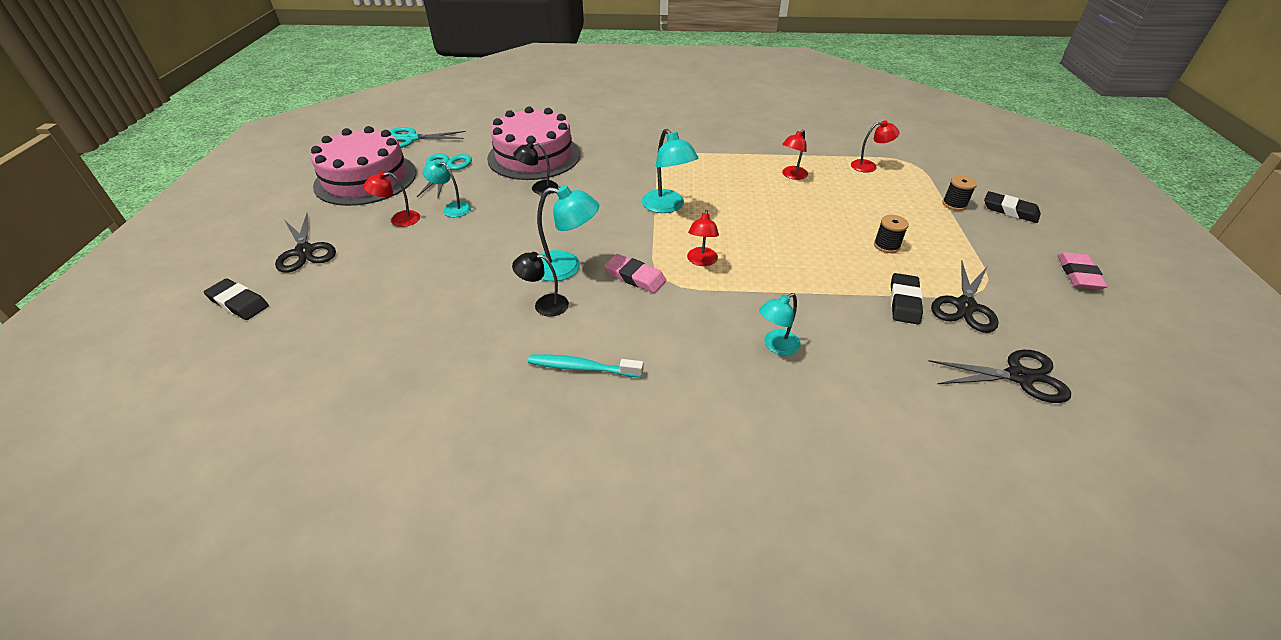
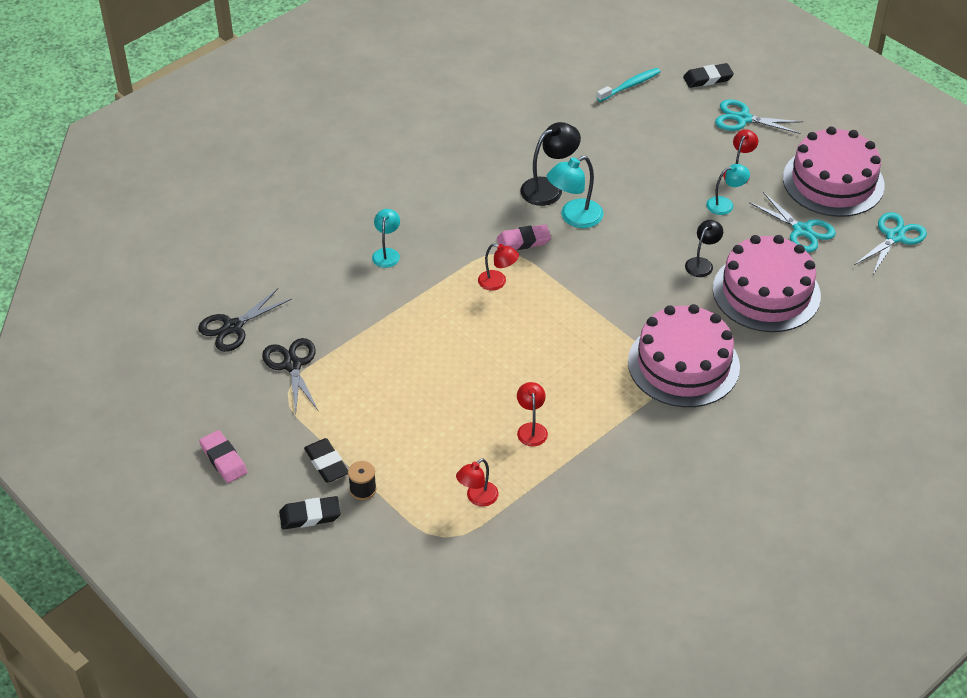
camera: 135 degrees right, 5 degrees up
(305, 251) = (743, 119): black scissors -> turquoise scissors
(544, 304) = (549, 188): black lamp -> black lamp, size x1.56
(582, 367) = (476, 172): turquoise toothbrush -> turquoise toothbrush (630, 85)
(647, 155) = (683, 364): none -> pink cake
(667, 206) = (584, 315): turquoise lamp -> none
(701, 261) = (497, 282): red lamp -> red lamp turned 150 degrees clockwise
(886, 245) = (384, 391): black spool -> none
(904, 302) = (334, 341): black eraser -> black eraser (326, 463)

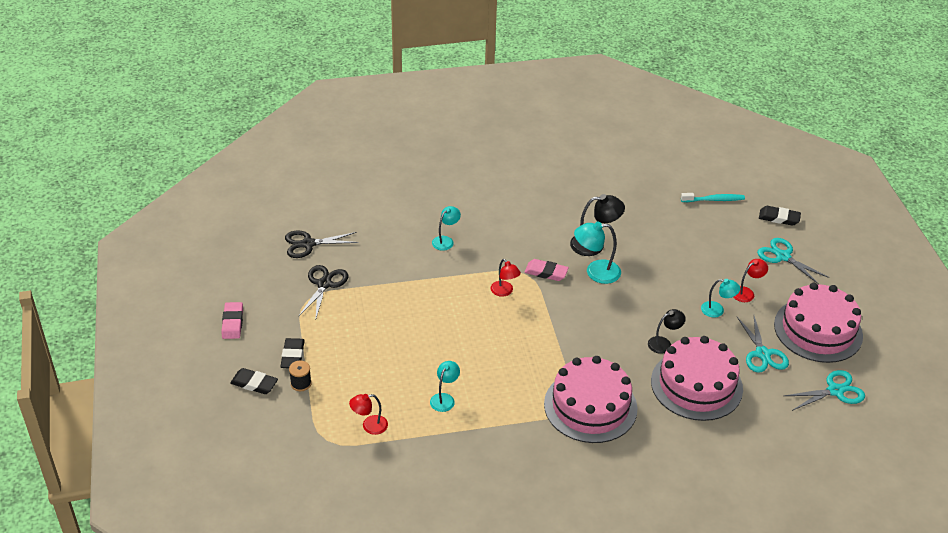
camera: 30 degrees right, 5 degrees down
(531, 429) = (444, 398): red lamp -> turquoise lamp

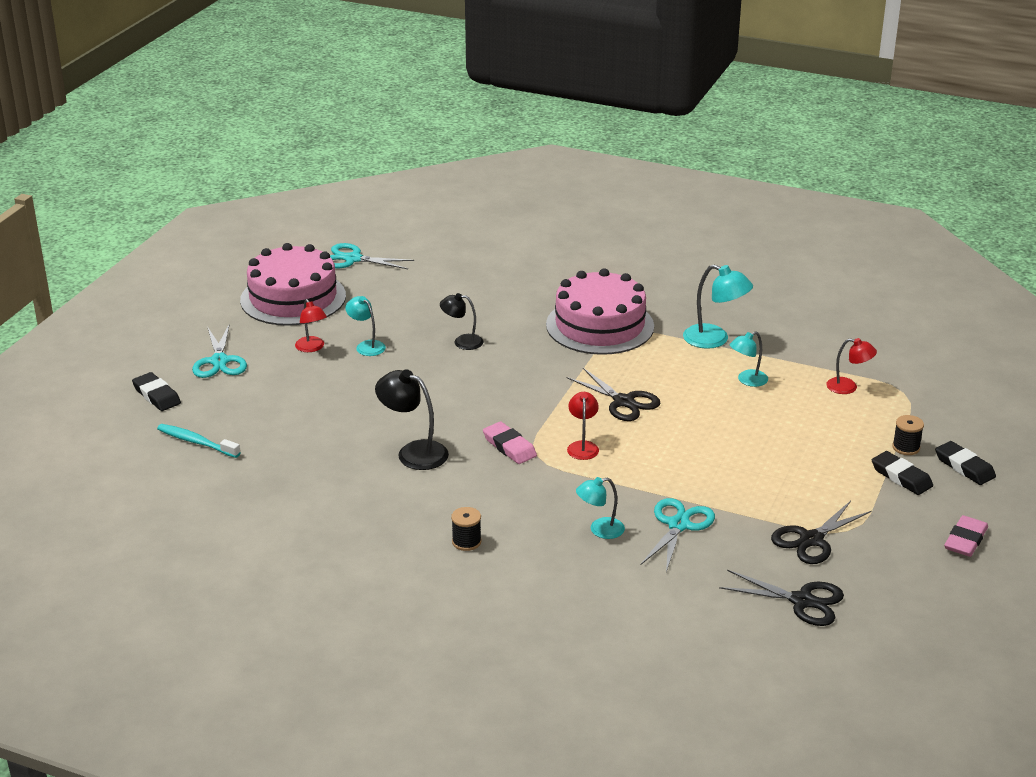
camera: 145 degrees left, 10 degrees down
(293, 356) = (901, 477): black eraser -> black eraser turned 75 degrees counterclockwise
(508, 205) = (466, 542): none -> black spool
(511, 339) = (623, 402): none -> black scissors
(595, 272) = (450, 425): turquoise lamp -> turquoise lamp (714, 340)
(696, 385) = (475, 304): pink cake -> none
(746, 292) = (312, 348): red lamp -> red lamp turned 120 degrees counterclockwise
(762, 354) = (376, 302): turquoise scissors -> turquoise scissors (678, 525)

